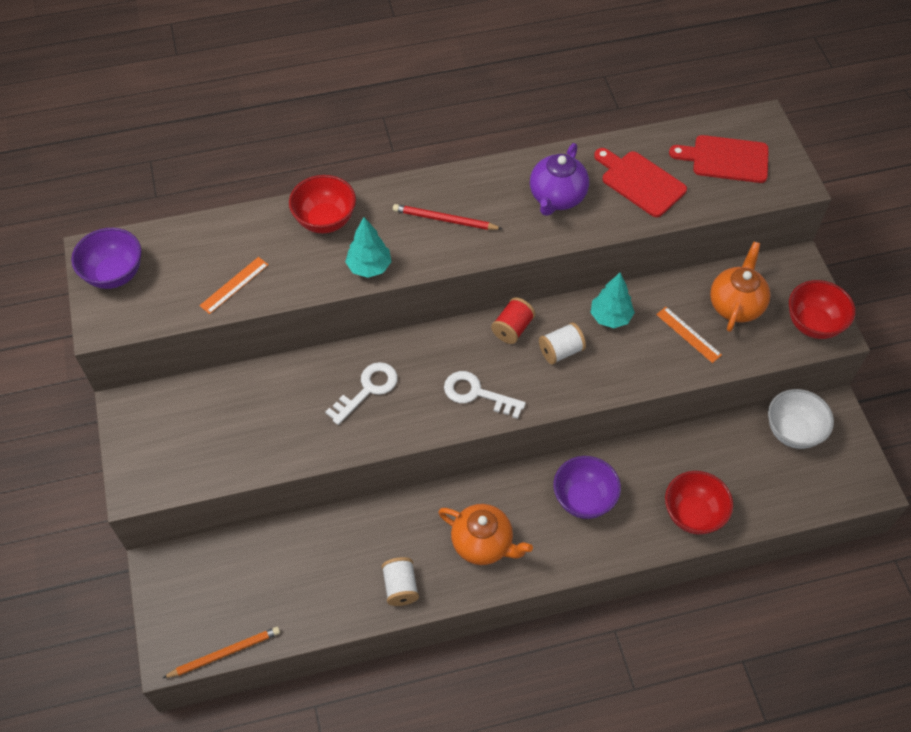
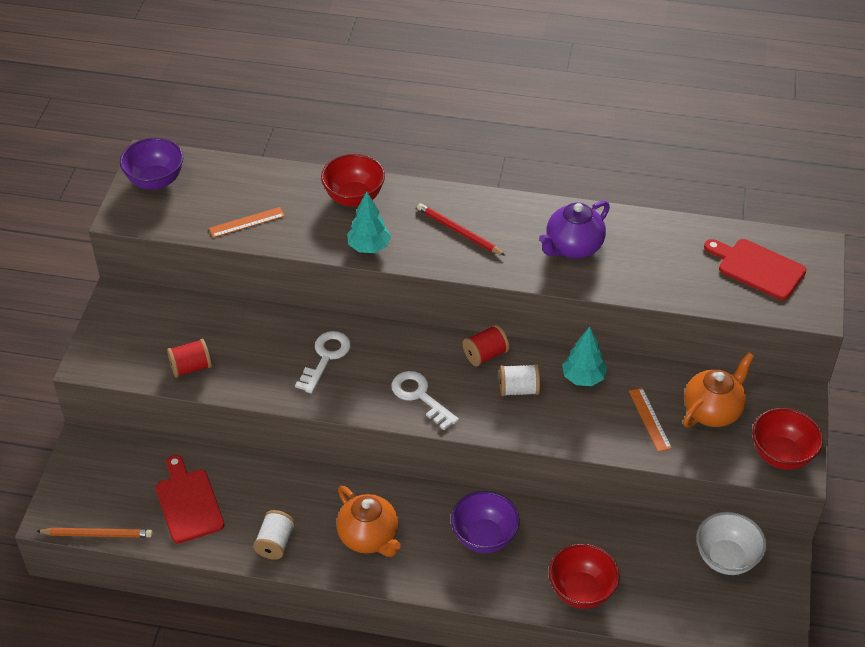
camera: 25 degrees right, 10 degrees down
(242, 452) = (191, 367): none -> red spool
(367, 389) = (325, 358): white key -> white key turned 45 degrees counterclockwise
(640, 182) = (661, 260): red cutting board -> red cutting board (188, 503)

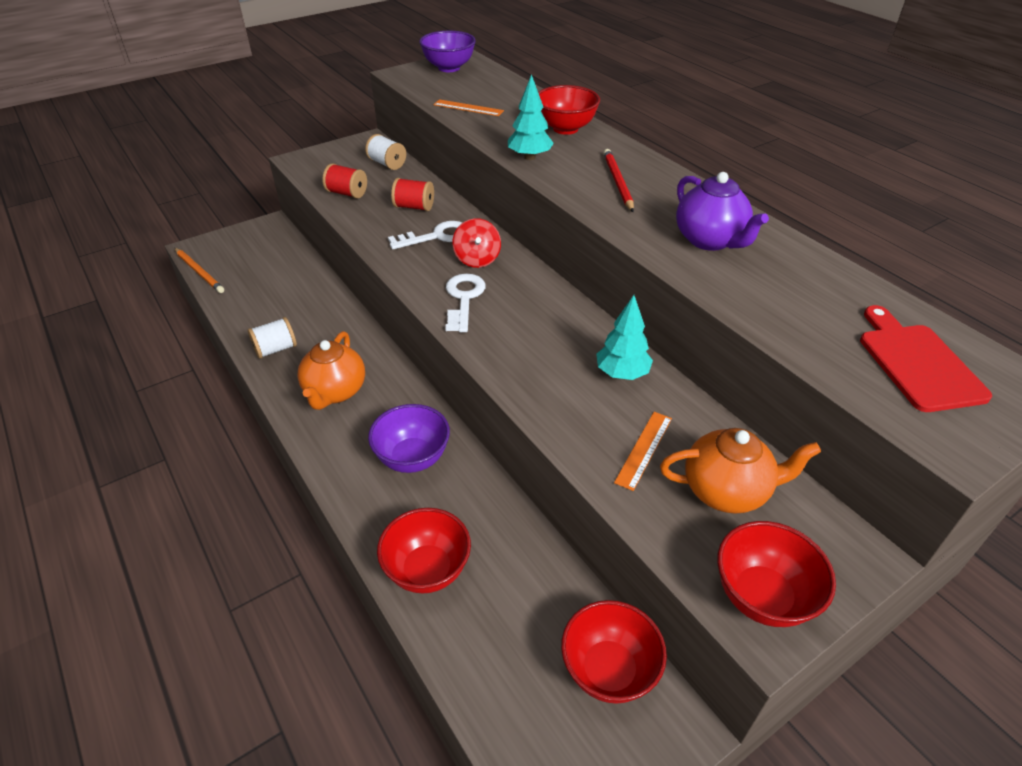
camera: 45 degrees right, 5 degrees down
(188, 503) = (269, 290): red cutting board -> none
(383, 356) = (477, 259): none -> red spinning top
(485, 355) = (558, 304): red spool -> red spool (414, 207)
(518, 389) = (550, 344): white spool -> white spool (387, 164)
(573, 247) = (710, 240): purple teapot -> purple teapot turned 120 degrees counterclockwise
(726, 558) = (608, 670): white bowl -> red bowl

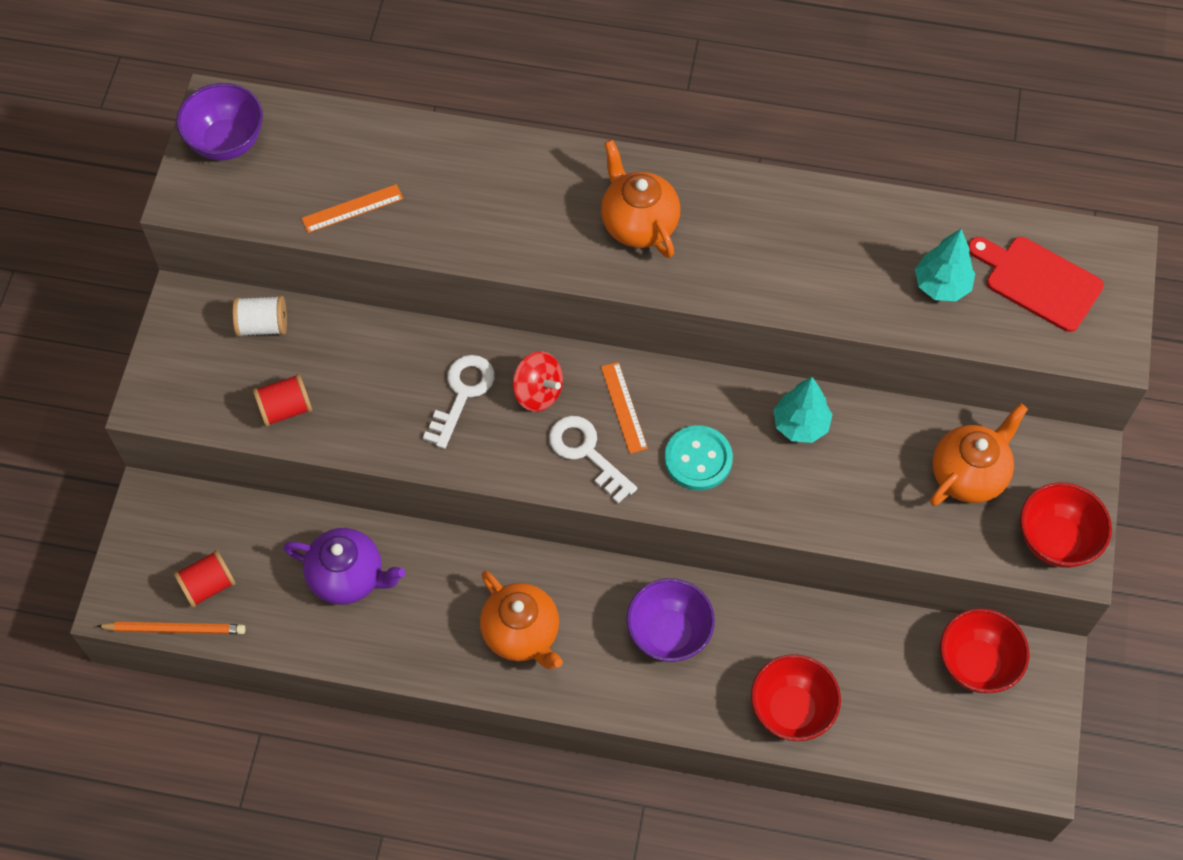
camera: 45 degrees left, 20 degrees up
(275, 349) = (402, 642): white spool -> none
(414, 207) = (385, 370): red spool -> red spool (208, 585)
(526, 345) = (698, 459): none -> turquoise button
(529, 157) = (517, 248): turquoise tree -> turquoise tree (941, 285)
(565, 129) = (496, 169): red bowl -> none
(617, 182) = (638, 223): red pencil -> orange teapot
(644, 449) = (886, 487): orange ruler -> orange ruler (624, 407)
(710, 240) = (791, 249): purple teapot -> purple teapot (348, 577)

